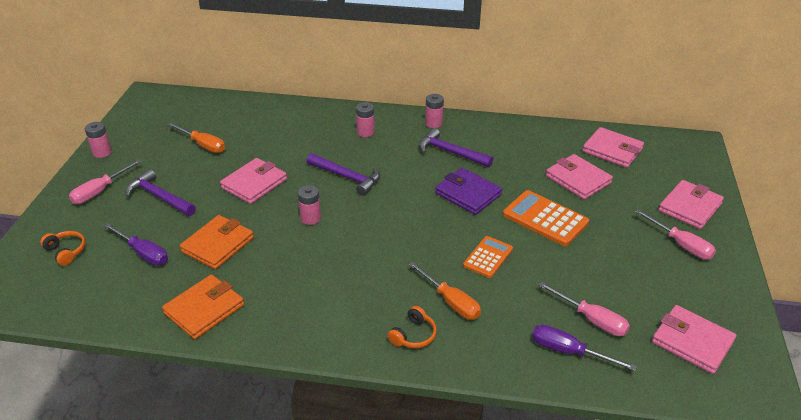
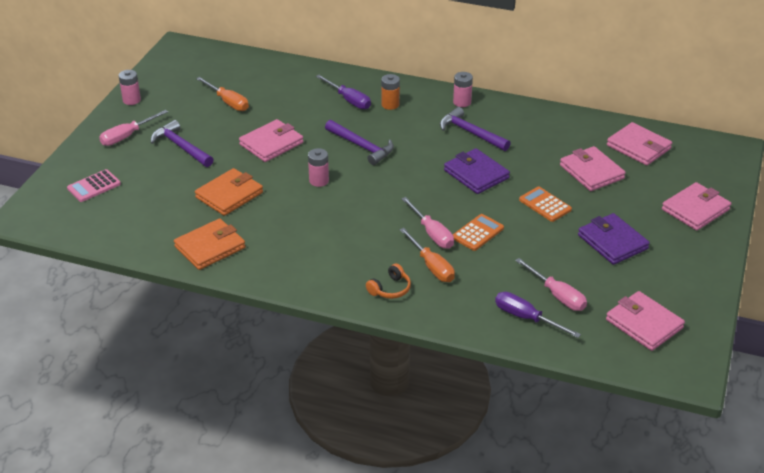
camera: 10 degrees right, 0 degrees up
(66, 251) = (94, 186): orange headphones -> pink calculator
(143, 253) = (161, 195): purple screwdriver -> purple screwdriver (349, 100)
(365, 132) = (390, 104): pink battery -> orange battery
(545, 218) = (545, 205): orange calculator -> orange calculator, size x0.64
(625, 251) = (612, 242): none -> purple wallet
(681, 244) = (670, 242): pink screwdriver -> pink screwdriver (432, 233)

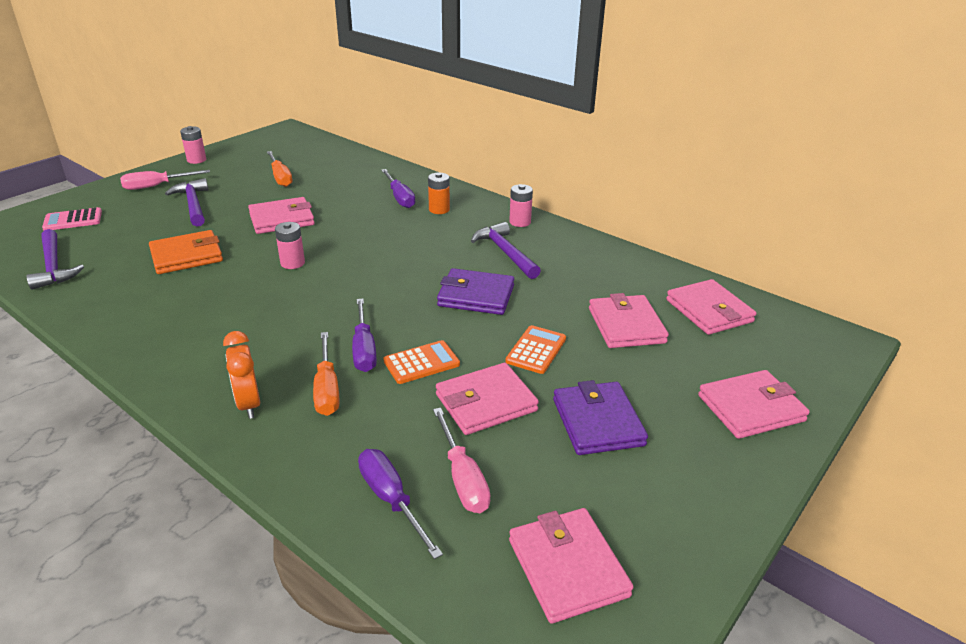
camera: 20 degrees right, 5 degrees down
(210, 247) = (106, 302): orange wallet -> none
(361, 146) = (371, 241): purple hammer -> purple hammer (54, 266)
(390, 289) = (249, 404): orange headphones -> orange clock
(432, 233) = (364, 349): pink screwdriver -> purple screwdriver
(476, 174) = (476, 296): purple wallet -> purple wallet turned 60 degrees counterclockwise
(538, 248) = (486, 402): none -> pink wallet
(545, 205) = (536, 350): orange calculator -> orange calculator turned 45 degrees clockwise

